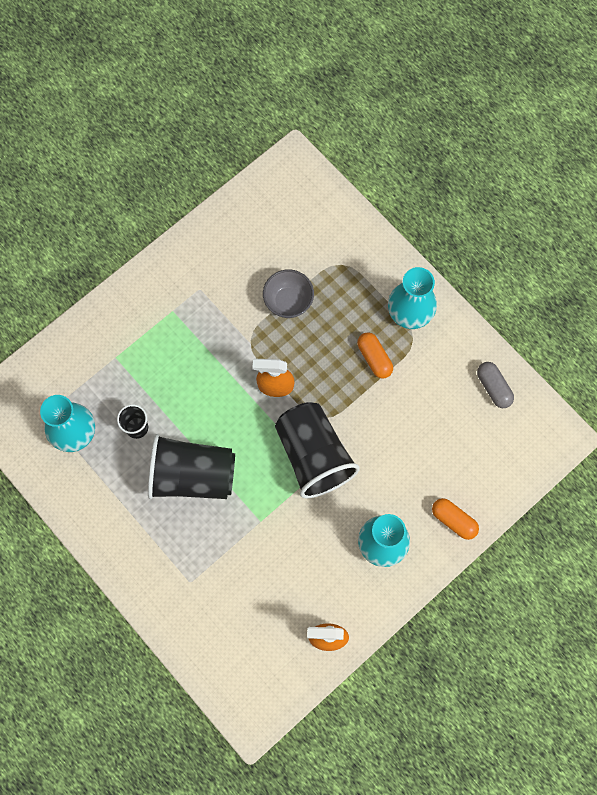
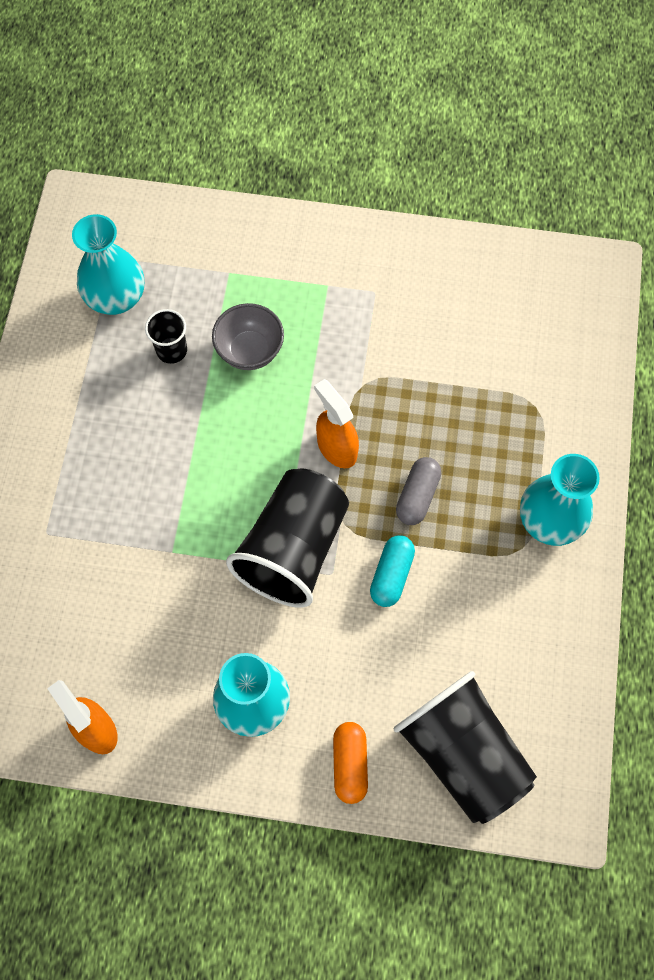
camera: 50 degrees right, 5 degrees down
(192, 475) = (165, 444): black cup -> black cup (462, 754)
(288, 302) = (442, 387): grey bowl -> grey bowl (250, 351)
(371, 417) = (391, 575): none -> turquoise capsule
(374, 358) = (461, 525): orange capsule -> none
(493, 387) = (548, 684): grey capsule -> grey capsule (417, 496)

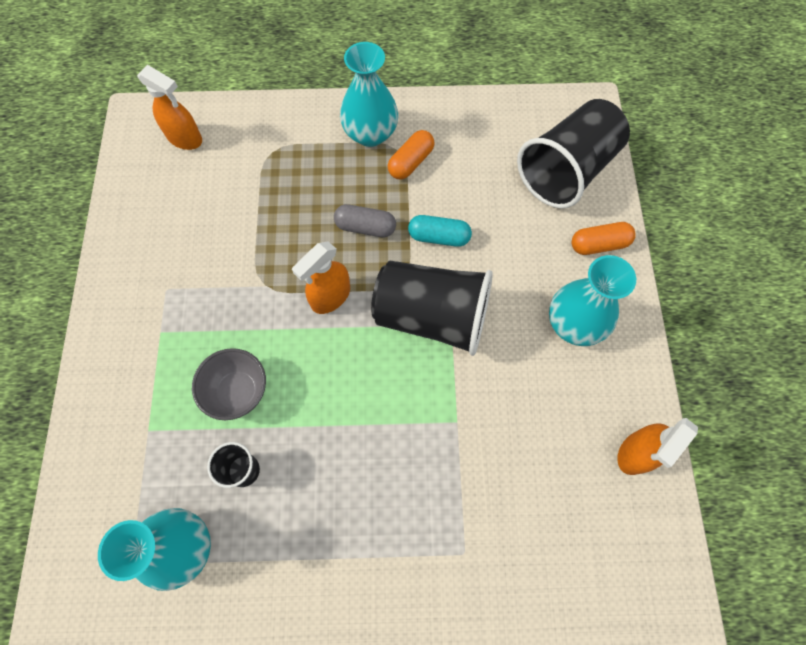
camera: 100 degrees left, 0 degrees up
(501, 562) = (411, 162): none -> orange capsule
(566, 317) = (185, 138): none -> orange spray bottle

